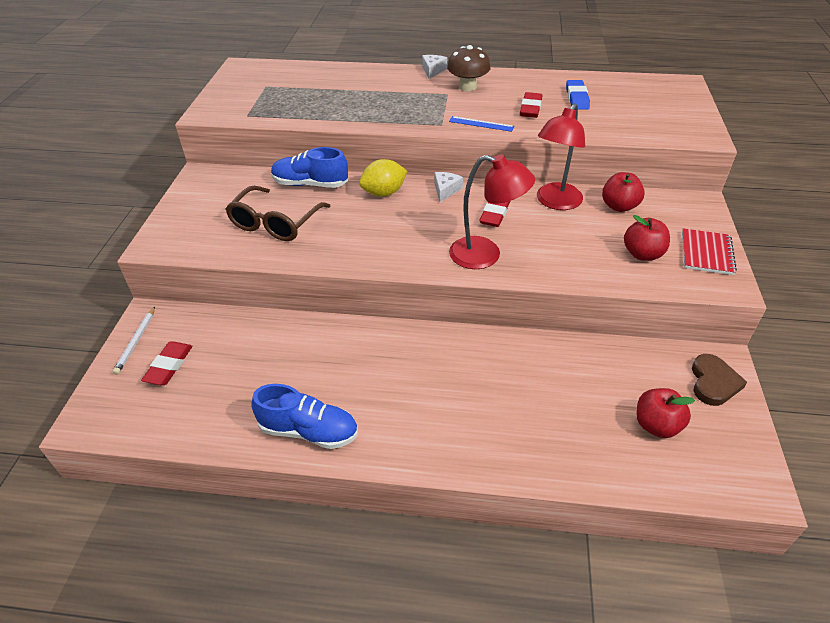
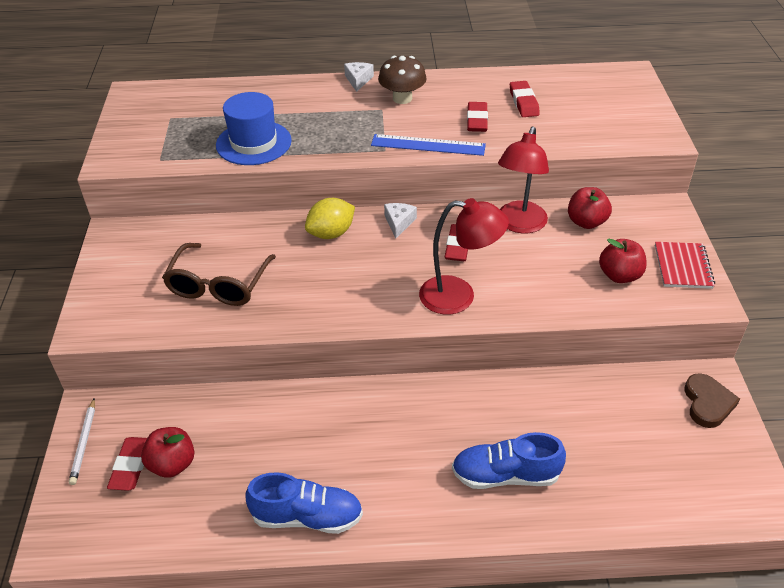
camera: 10 degrees left, 0 degrees up
(310, 184) = (245, 231): blue shoe -> blue shoe (505, 475)
(329, 110) = (253, 143): none -> blue hat
(481, 124) = (428, 145): blue ruler -> blue ruler, size x1.59
(577, 98) = (523, 102): blue eraser -> red eraser
(656, 425) = (660, 457): red apple -> red apple (172, 464)

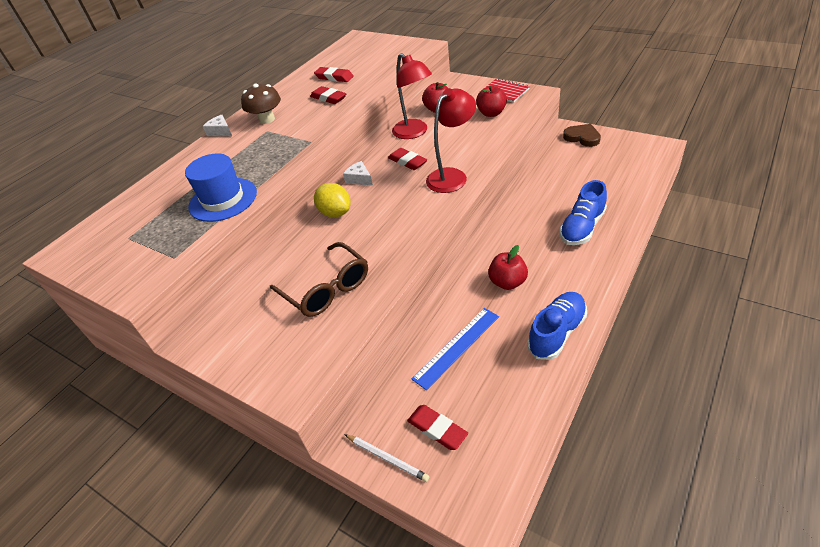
camera: 50 degrees left, 0 degrees up
(172, 464) = (455, 399): red apple -> red apple (507, 282)
(331, 233) = (335, 213): yellow lemon -> yellow lemon turned 45 degrees counterclockwise
(428, 145) = (328, 123): blue ruler -> blue ruler (457, 347)

